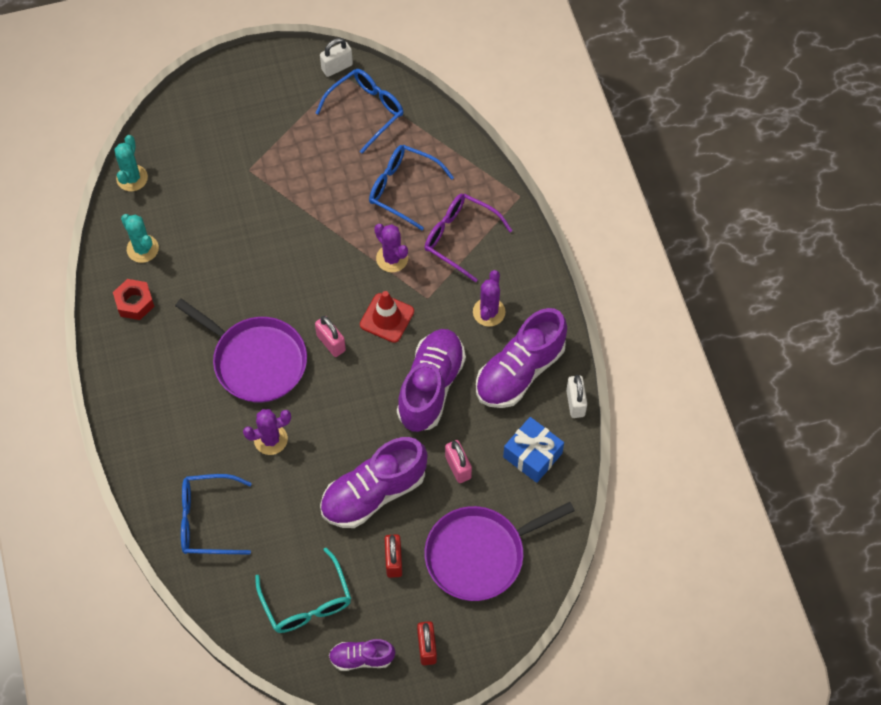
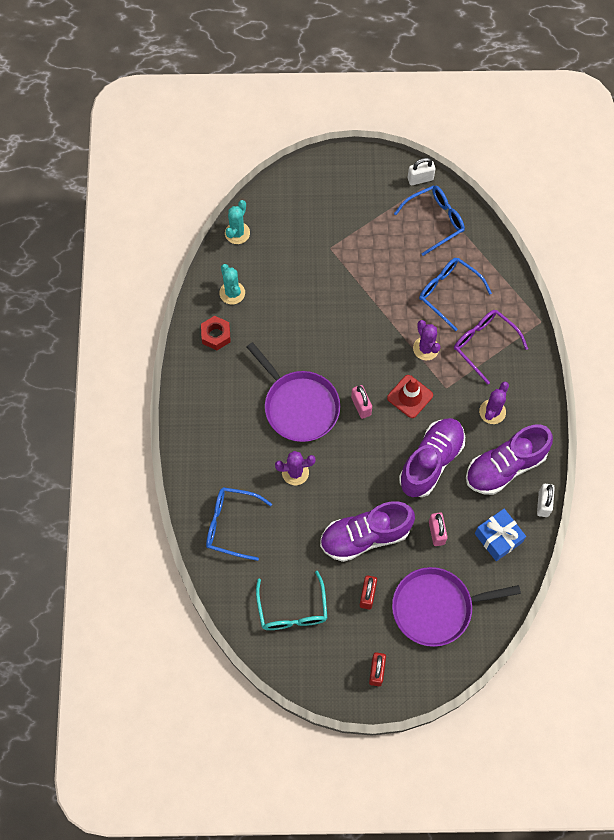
camera: 15 degrees right, 5 degrees up
(361, 658) = (324, 666): purple shoe -> none

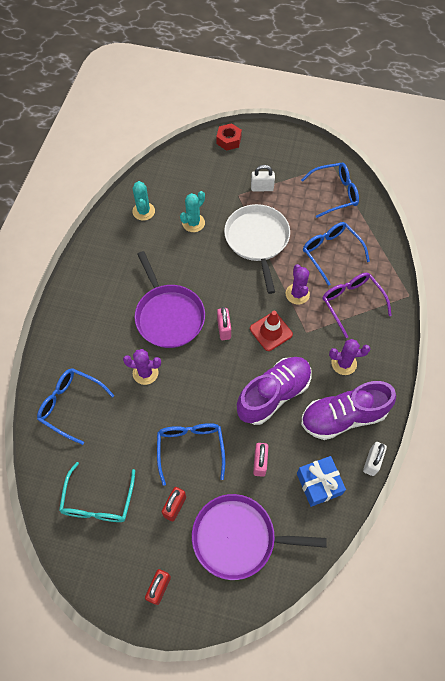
camera: 15 degrees right, 5 degrees down
(216, 335) = (117, 241): red nut -> red nut (228, 140)
(237, 233) = (164, 167): turquoise cactus -> turquoise cactus (193, 223)
(365, 536) = (190, 448): purple shoe -> blue glasses
(366, 297) = (257, 240): none -> white pan
(420, 179) = (331, 159): white padlock -> white padlock (262, 188)
(492, 412) = (344, 363): purple cactus -> purple cactus turned 45 degrees clockwise

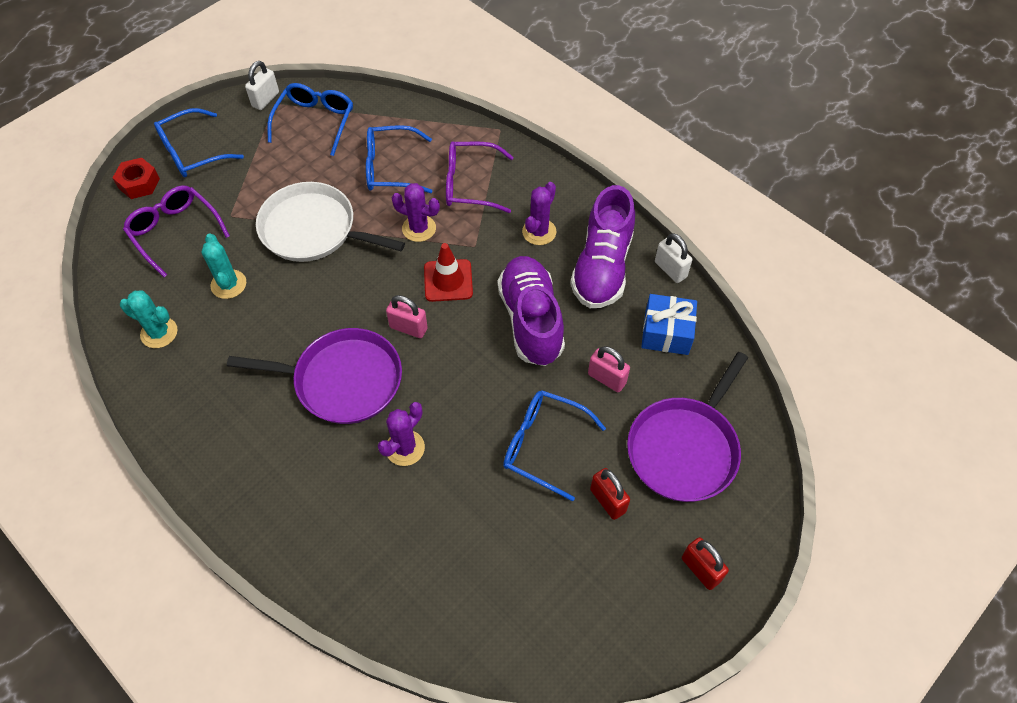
camera: 60 degrees left, 5 degrees down
(71, 405) = (387, 566): blue glasses -> blue glasses (192, 152)
(98, 501) = (548, 593): turquoise glasses -> none
(209, 176) = (174, 231): none -> purple glasses
(262, 188) = (243, 186): white padlock -> white padlock (265, 99)

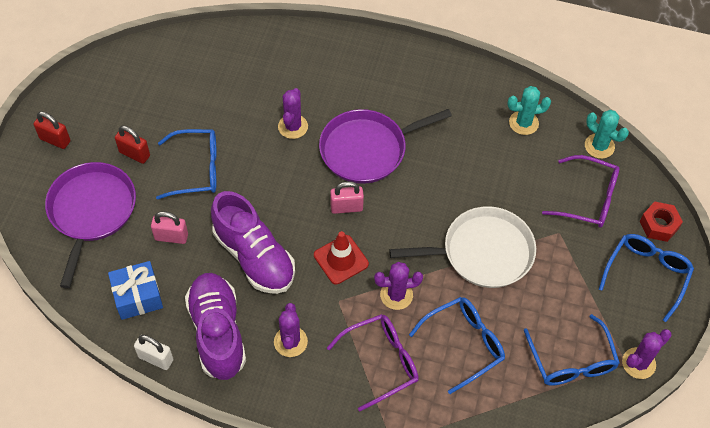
camera: 150 degrees right, 0 degrees up
(228, 284) = (508, 178): turquoise cactus -> turquoise cactus (599, 146)
(265, 99) = (638, 363): white padlock -> purple cactus

